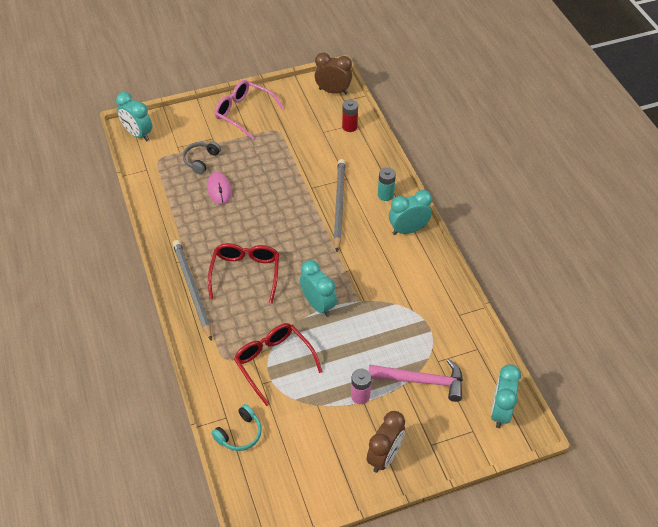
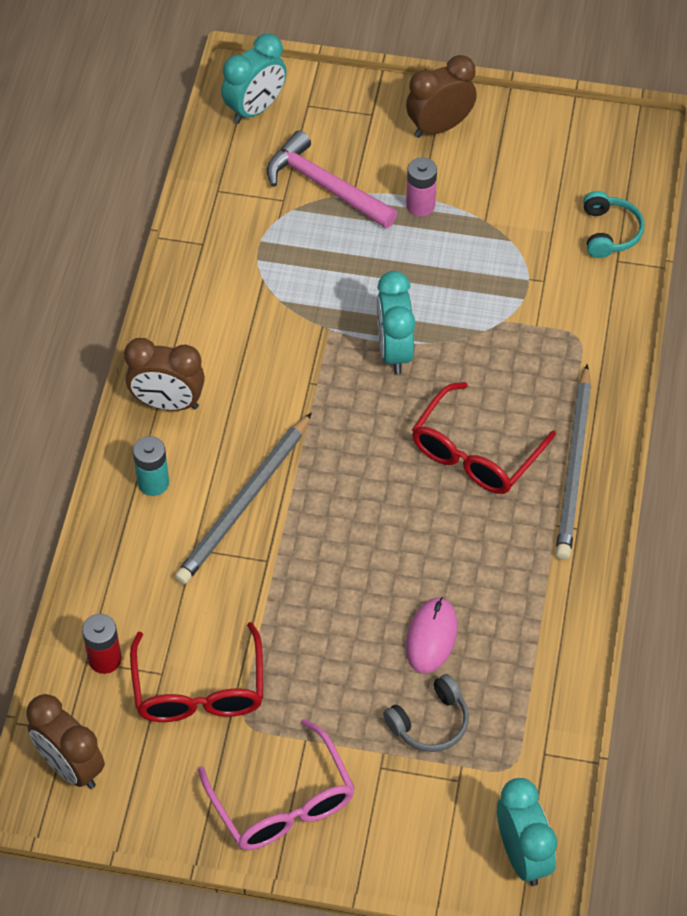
camera: 150 degrees left, 5 degrees up
(240, 434) = (609, 232): turquoise headphones -> turquoise headphones turned 105 degrees clockwise
(274, 363) = (511, 299): red glasses -> red glasses (199, 689)
(408, 230) = (168, 403): turquoise clock -> brown clock

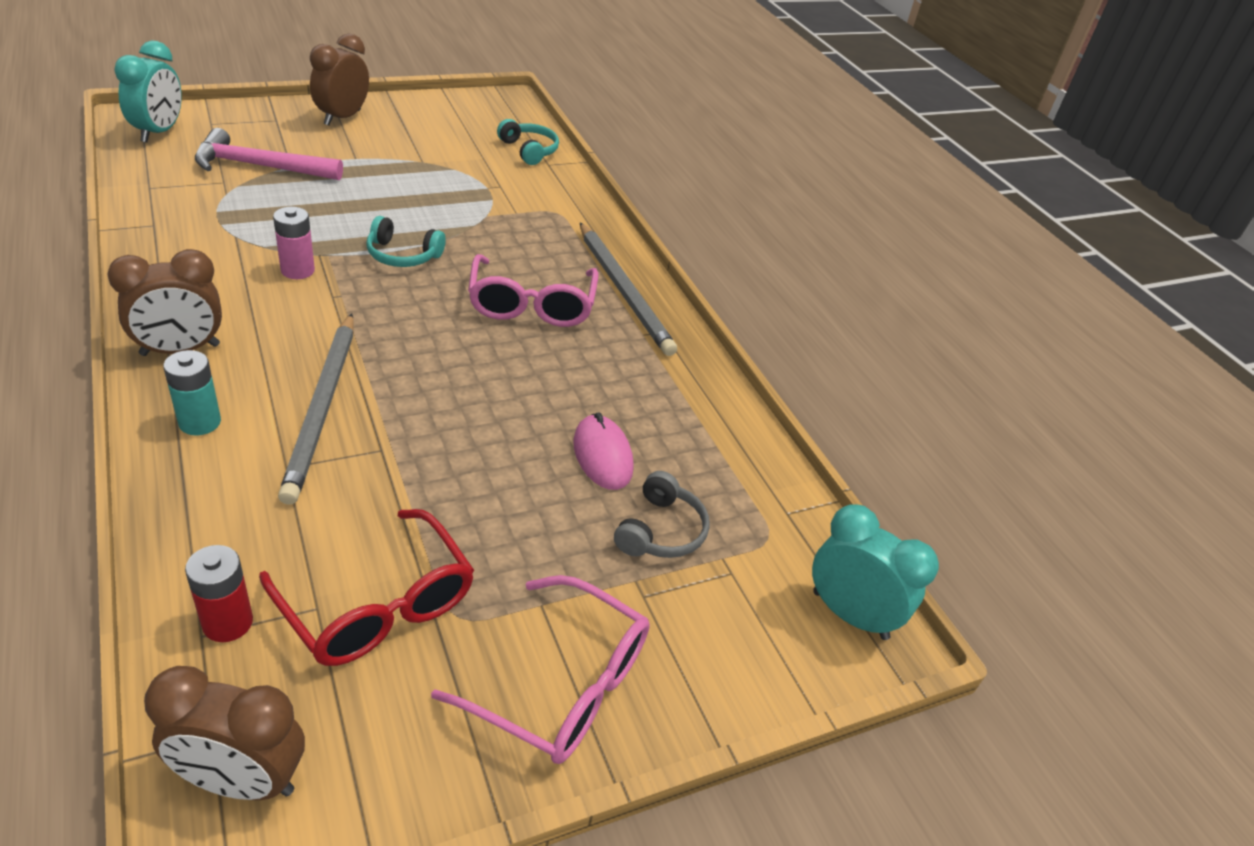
camera: 40 degrees left, 15 degrees down
(394, 351) = (402, 255): turquoise clock -> turquoise headphones
(420, 205) = (359, 163): pink battery -> pink battery (297, 270)
(475, 453) = (532, 304): red glasses -> pink glasses

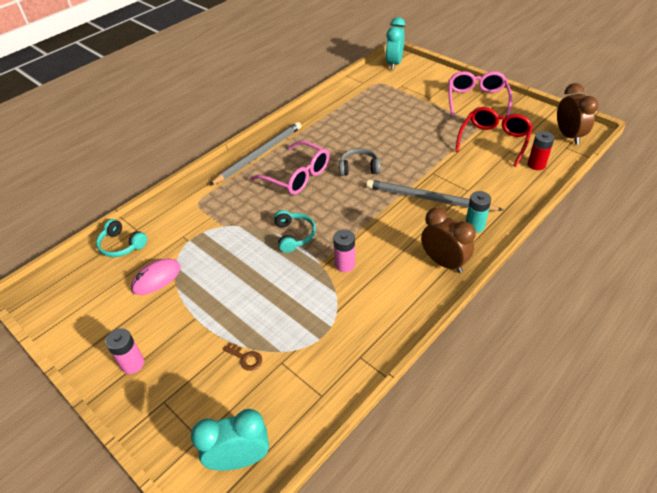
camera: 105 degrees left, 5 degrees up
(260, 166) = (245, 358): pink hammer -> brown key
(322, 408) = (429, 199): grey pencil -> grey pencil turned 135 degrees counterclockwise
(342, 118) = (132, 364): brown clock -> pink battery
(529, 150) = (122, 245): turquoise headphones -> turquoise headphones turned 90 degrees counterclockwise
(532, 304) = (297, 176): pink glasses -> pink glasses turned 60 degrees clockwise
(602, 455) = (377, 124): pink mouse -> pink mouse (156, 278)
(660, 531) = (399, 102): grey headphones -> grey headphones (359, 168)

